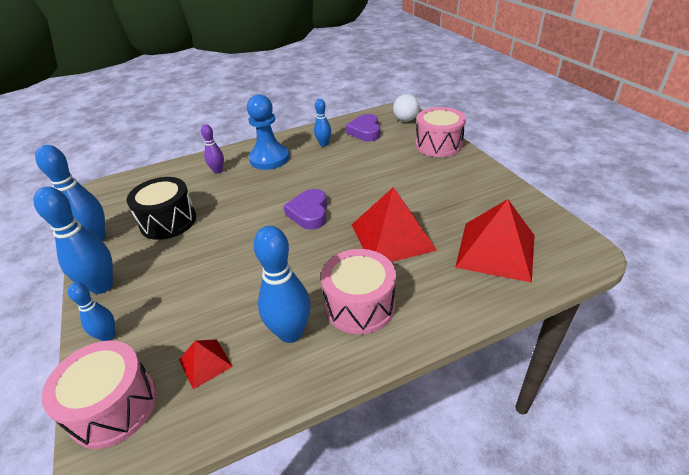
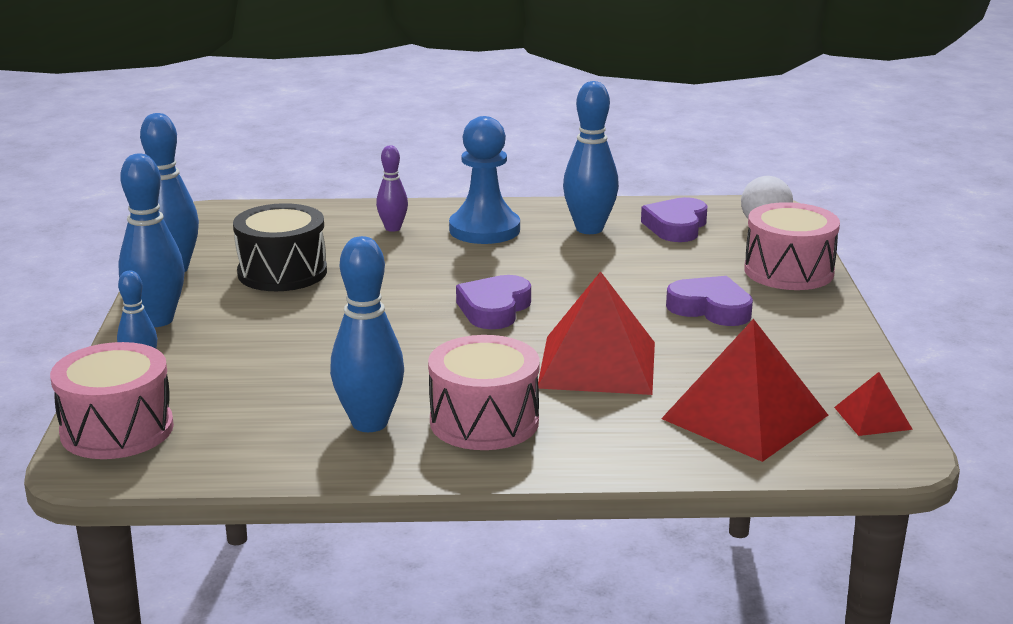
camera: 20 degrees right, 15 degrees down
(205, 363) = (243, 422): red pyramid -> red pyramid (872, 418)
(324, 144) = (589, 229): blue bowling pin -> blue bowling pin, size x1.74
(420, 179) = (710, 308): none -> purple heart

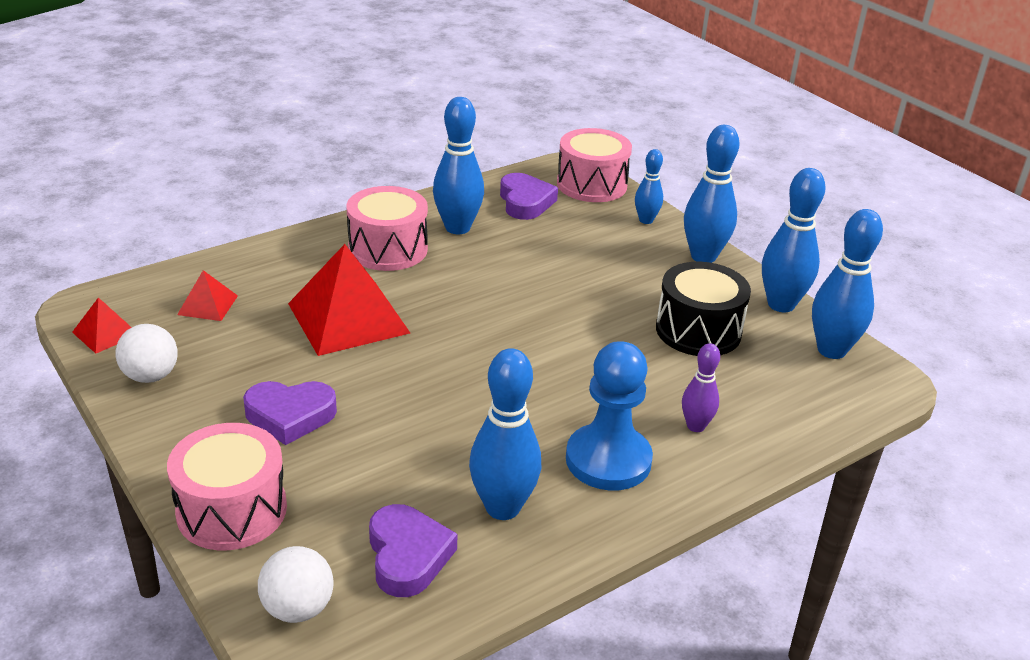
camera: 145 degrees right, 10 degrees up
(203, 236) = (831, 350): none -> blue bowling pin
(494, 309) = (481, 348): purple heart -> purple heart (525, 202)
(745, 417) = (207, 305): red pyramid -> red pyramid, size x0.48
(830, 367) = (151, 376): none -> white ball

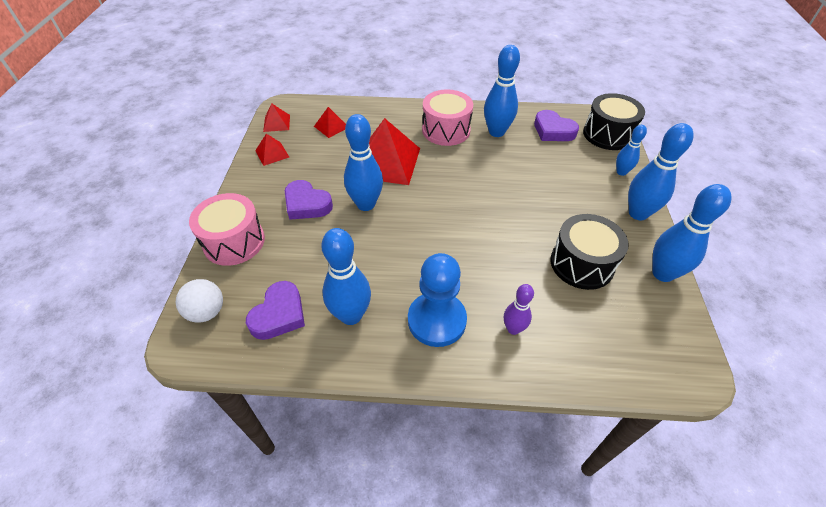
camera: 40 degrees right, 15 degrees up
(151, 376) = (272, 153): white ball -> red pyramid
(525, 202) = (553, 130): purple heart -> purple heart turned 105 degrees clockwise
(592, 184) = (608, 134): pink drum -> black drum
(831, 350) = (669, 326): blue bowling pin -> blue bowling pin (366, 204)

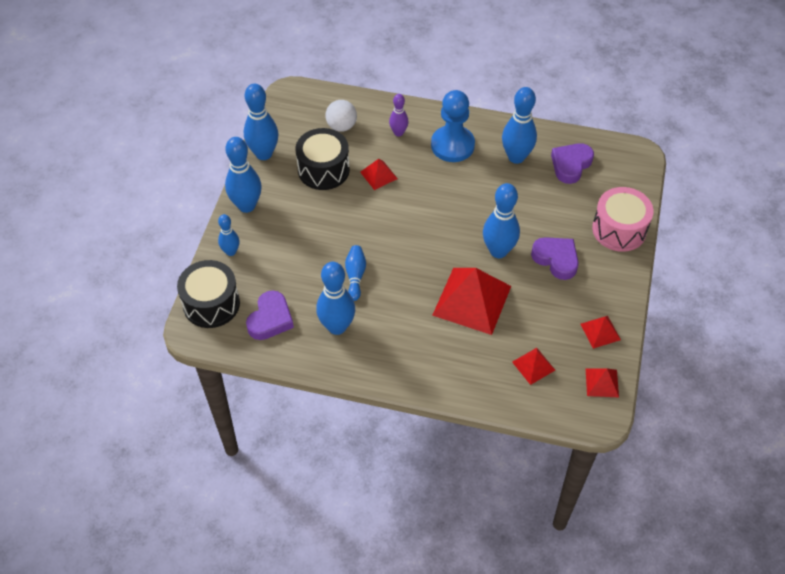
camera: 170 degrees left, 5 degrees up
(207, 312) = (627, 174): white ball -> white ball (341, 126)
(446, 130) = (395, 338): pink drum -> none
(497, 167) = (355, 276): none -> blue bowling pin
(515, 266) = (378, 175): none -> red pyramid
(553, 130) = (270, 319): purple heart -> purple heart turned 60 degrees clockwise

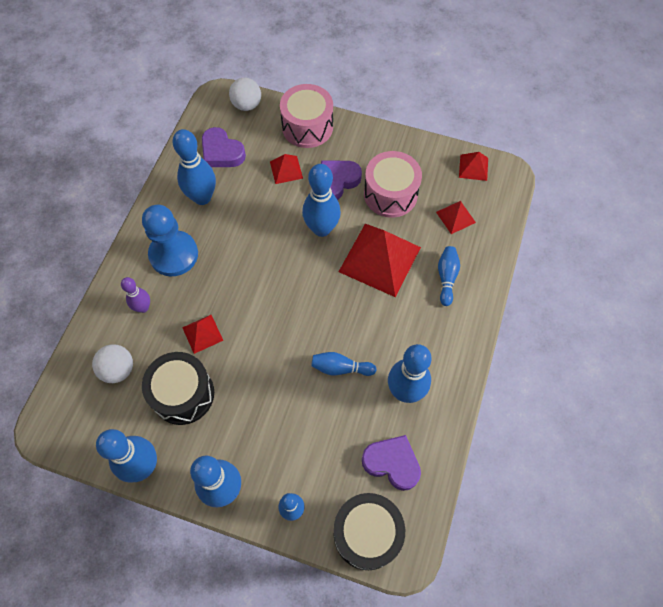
camera: 85 degrees left, 10 degrees up
(459, 358) = (446, 278): none -> blue bowling pin
(550, 306) = (390, 194): none -> pink drum
(600, 331) = (420, 160): red pyramid -> red pyramid (286, 170)
(634, 177) = (247, 105): none -> white ball

